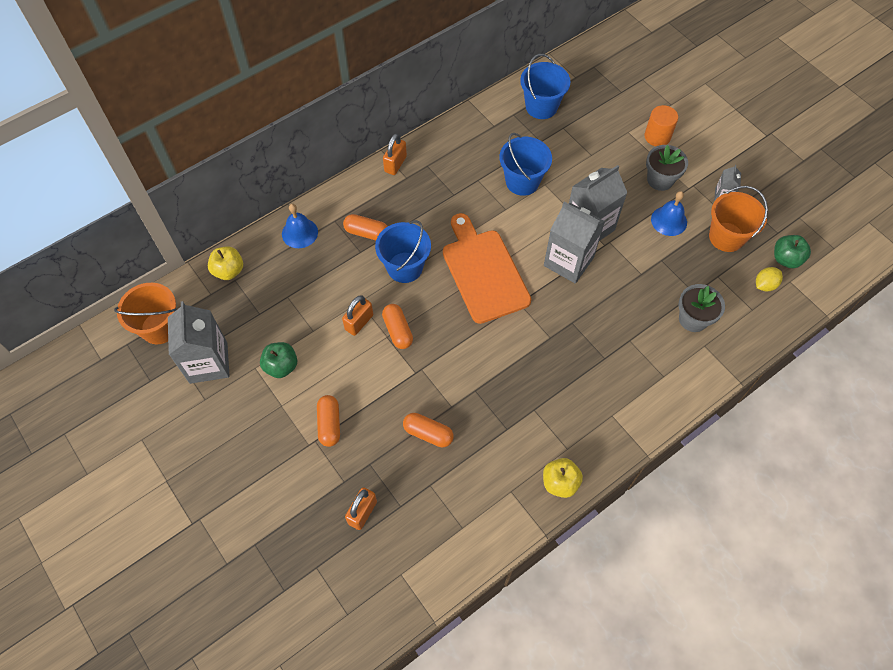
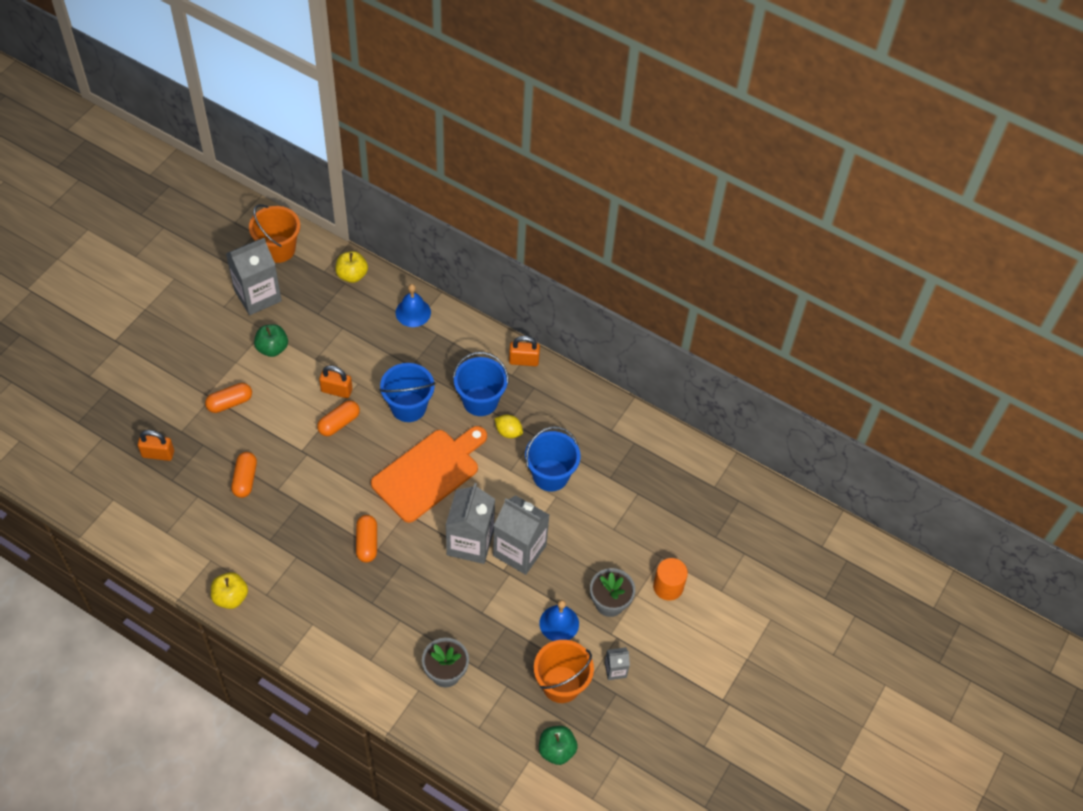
camera: 65 degrees right, 5 degrees down
(366, 233) = (434, 364): orange capsule -> orange capsule (367, 543)
(541, 106) = (657, 465): blue bucket -> blue bucket (480, 401)
(764, 285) = (514, 734): yellow lemon -> yellow lemon (508, 432)

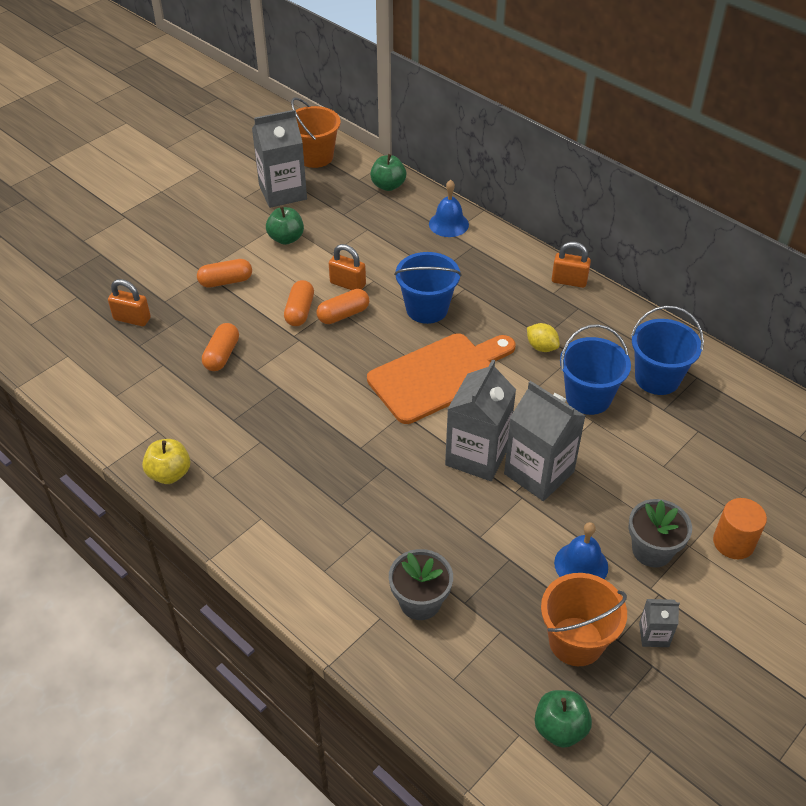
camera: 15 degrees right, 10 degrees down
(352, 275) = (388, 186): yellow apple -> green apple
(367, 543) = (349, 438): orange capsule -> orange capsule (300, 311)
(480, 401) = (512, 313): blue bucket -> blue bucket (657, 378)

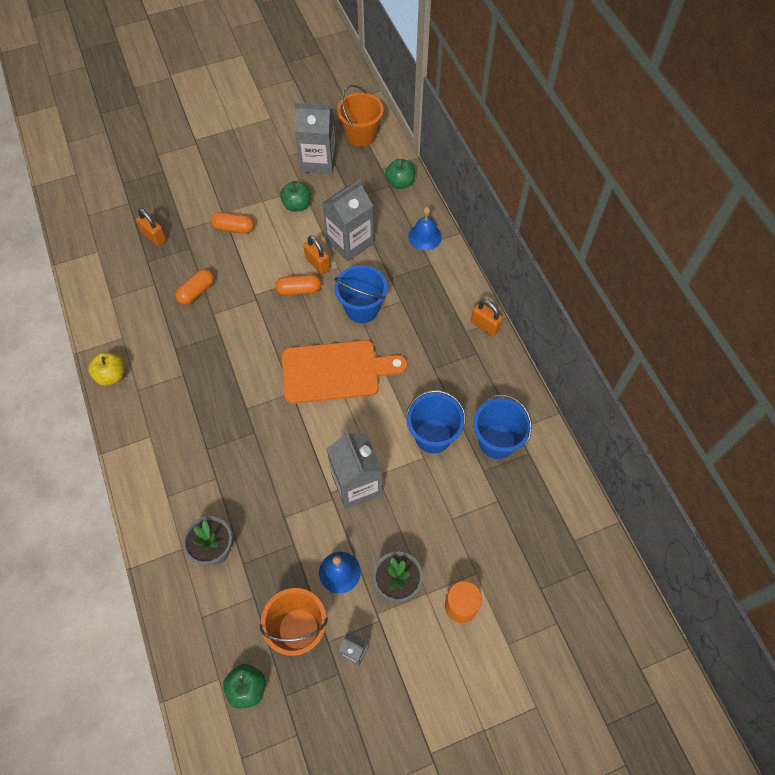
camera: 25 degrees right, 15 degrees up
(300, 311) = (270, 275): orange capsule -> none
(477, 455) = (322, 450): grey carton -> grey carton (350, 242)
(541, 347) = (426, 377): yellow lemon -> none

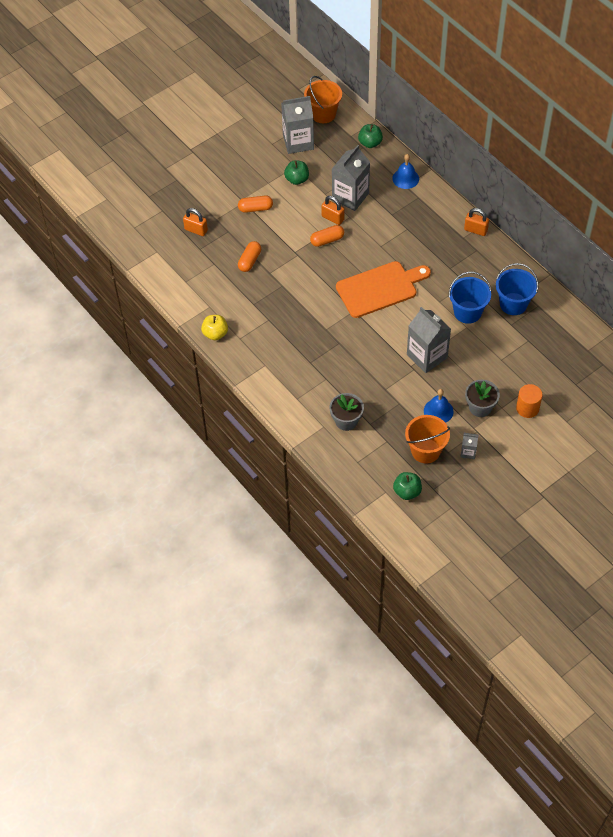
camera: 15 degrees left, 5 degrees down
(362, 308) = (380, 241): blue bucket -> none

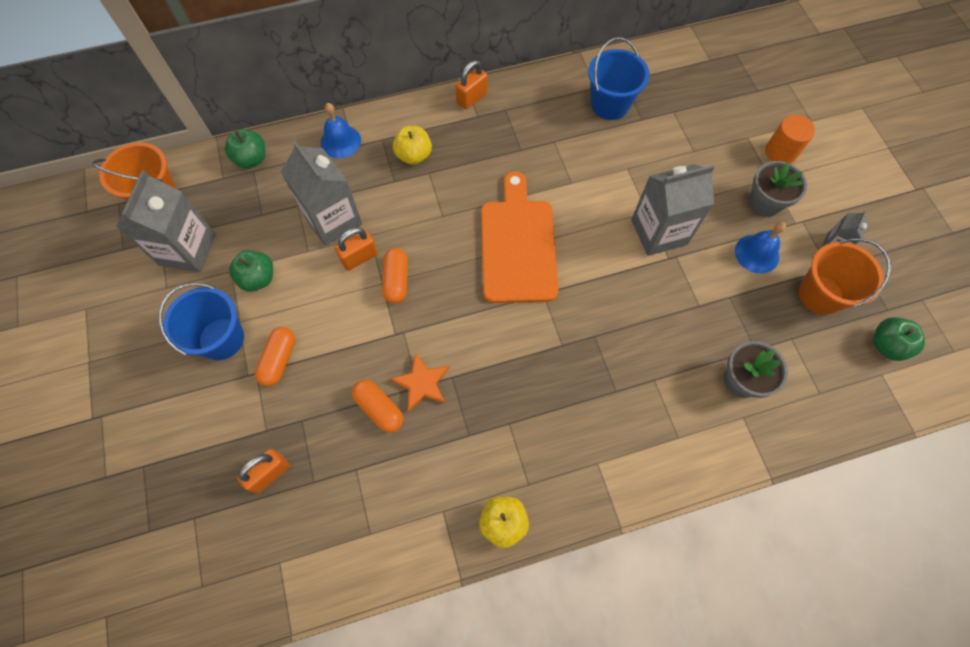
camera: 70 degrees left, 10 degrees up
(272, 274) = (422, 383): none -> orange star
(415, 217) = (414, 155): none -> yellow apple
(467, 312) = (603, 157): blue bucket -> blue bucket (221, 339)

